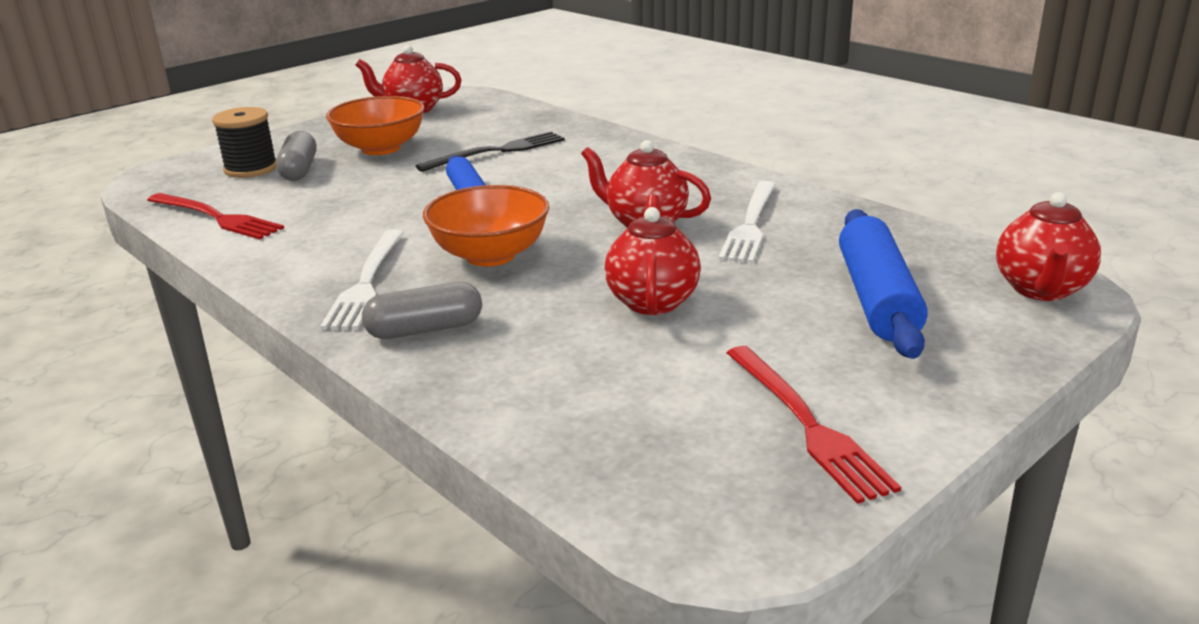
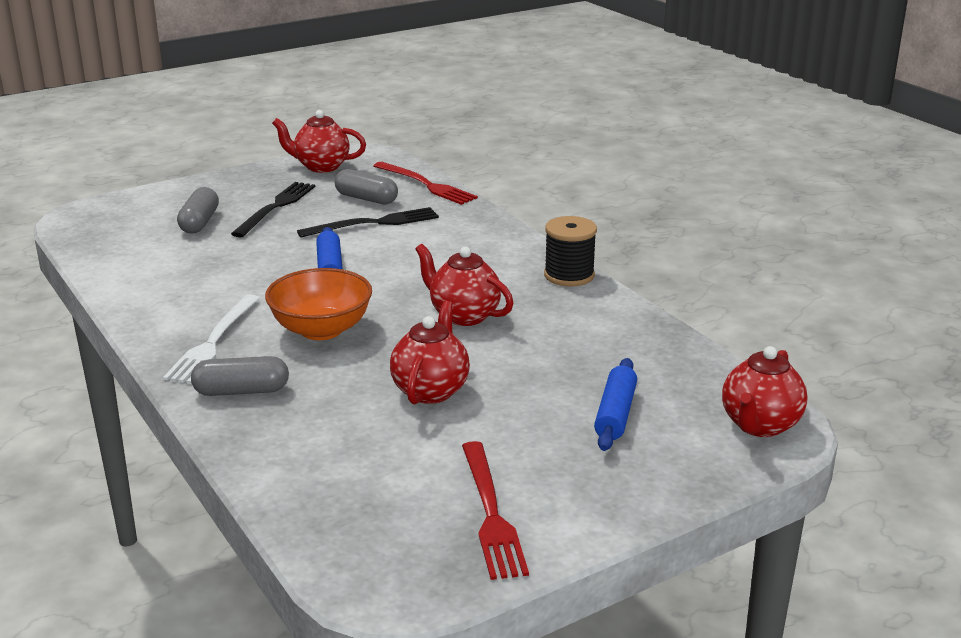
camera: 10 degrees right, 0 degrees up
(216, 217) = (117, 263): red fork -> red fork (426, 185)
(251, 169) = (160, 216): black spool -> black spool (569, 275)
(381, 148) = (276, 207): orange bowl -> black fork
(477, 131) = (366, 199): none -> grey capsule
(750, 224) = (553, 328): white fork -> none
(877, 298) = (615, 414): blue rolling pin -> blue rolling pin, size x0.65

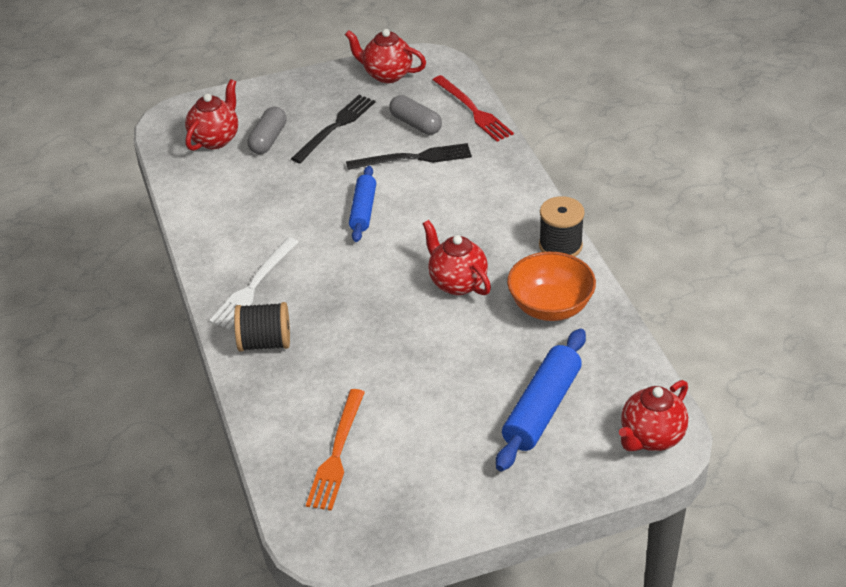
camera: 15 degrees right, 15 degrees up
(241, 391) = (264, 343): grey capsule -> black spool
(321, 330) = (339, 284): orange bowl -> orange bowl (550, 307)
(370, 488) = (337, 453): none -> orange fork
(431, 390) = (407, 363): red teapot -> red teapot (215, 139)
(491, 513) = (416, 491): red fork -> none
(615, 414) = (542, 409): blue rolling pin -> blue rolling pin, size x1.55

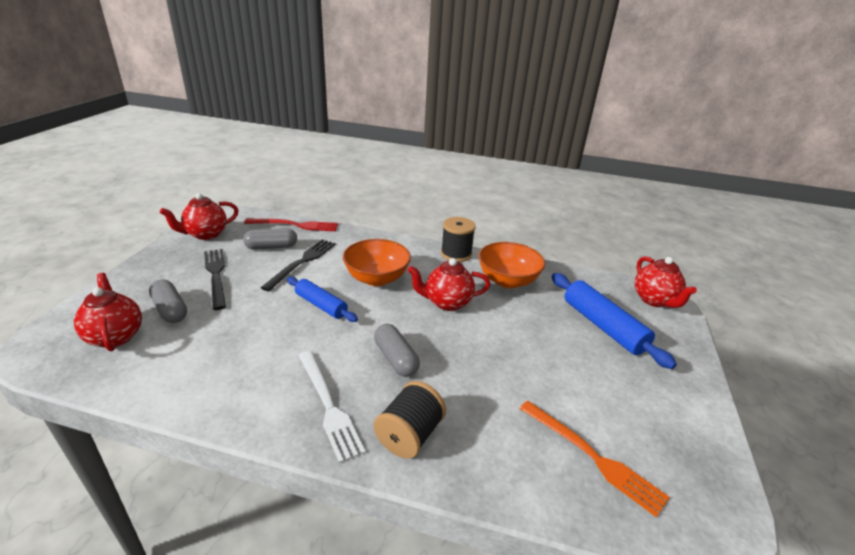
camera: 60 degrees left, 10 degrees down
(340, 292) = (396, 359): none -> grey capsule
(443, 218) = (377, 278): none -> orange bowl

